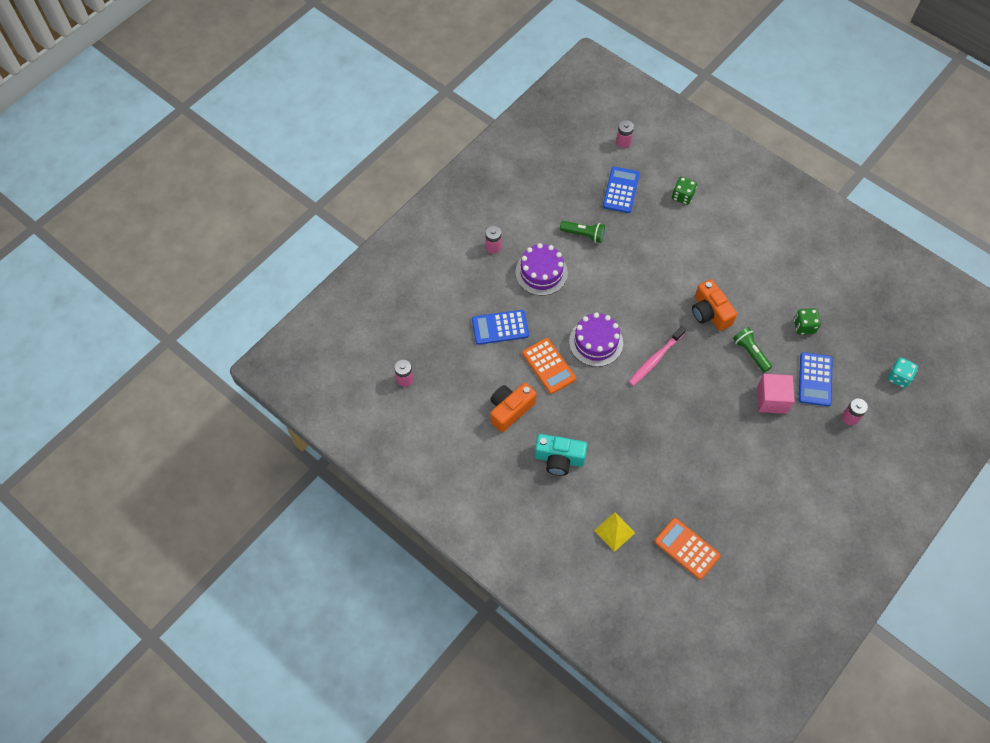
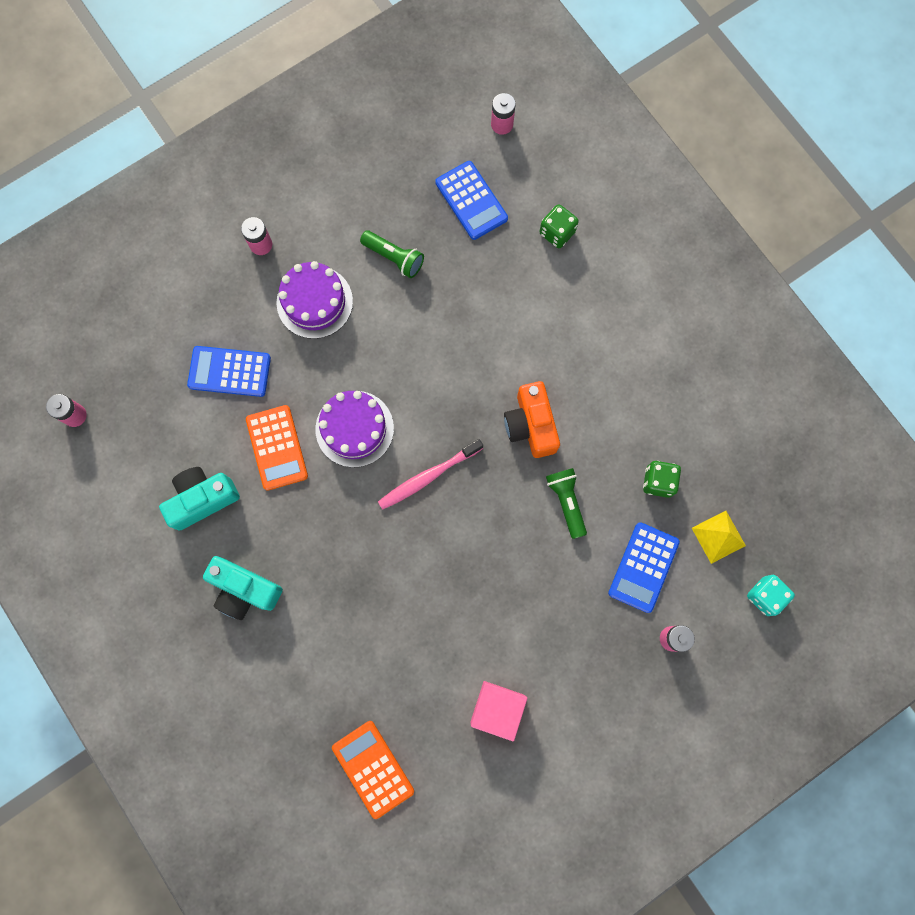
camera: 15 degrees right, 15 degrees up
(510, 410) = (202, 499): orange camera -> turquoise camera
(614, 531) = (283, 716): yellow pyramid -> yellow pyramid (718, 536)
(620, 190) = (471, 200): blue calculator -> blue calculator turned 120 degrees clockwise
(772, 399) = (570, 581): pink cube -> pink cube (497, 708)

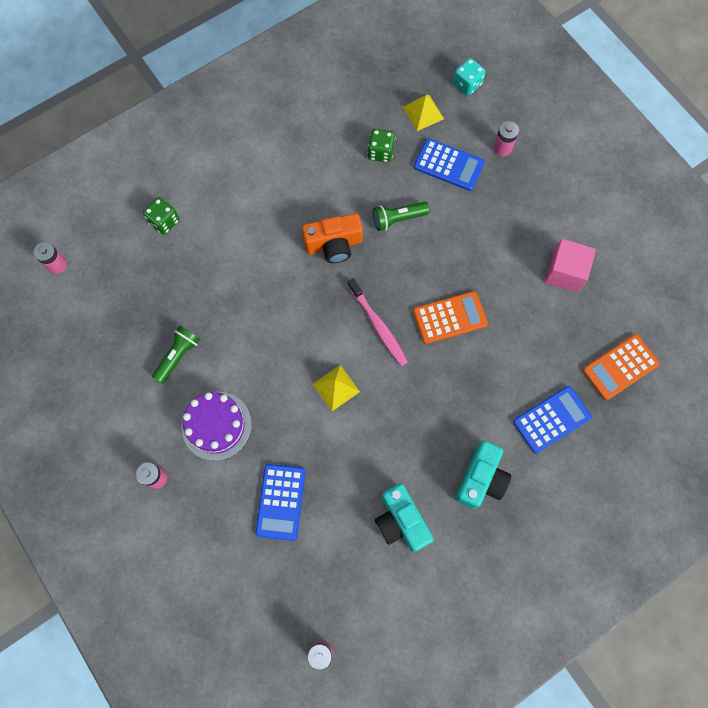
camera: 90 degrees left, 5 degrees down
(277, 447) = (353, 455): orange calculator -> orange calculator (449, 317)
(354, 429) = (336, 387): purple cake -> yellow pyramid
(471, 200) = (128, 290): blue calculator -> blue calculator (551, 419)

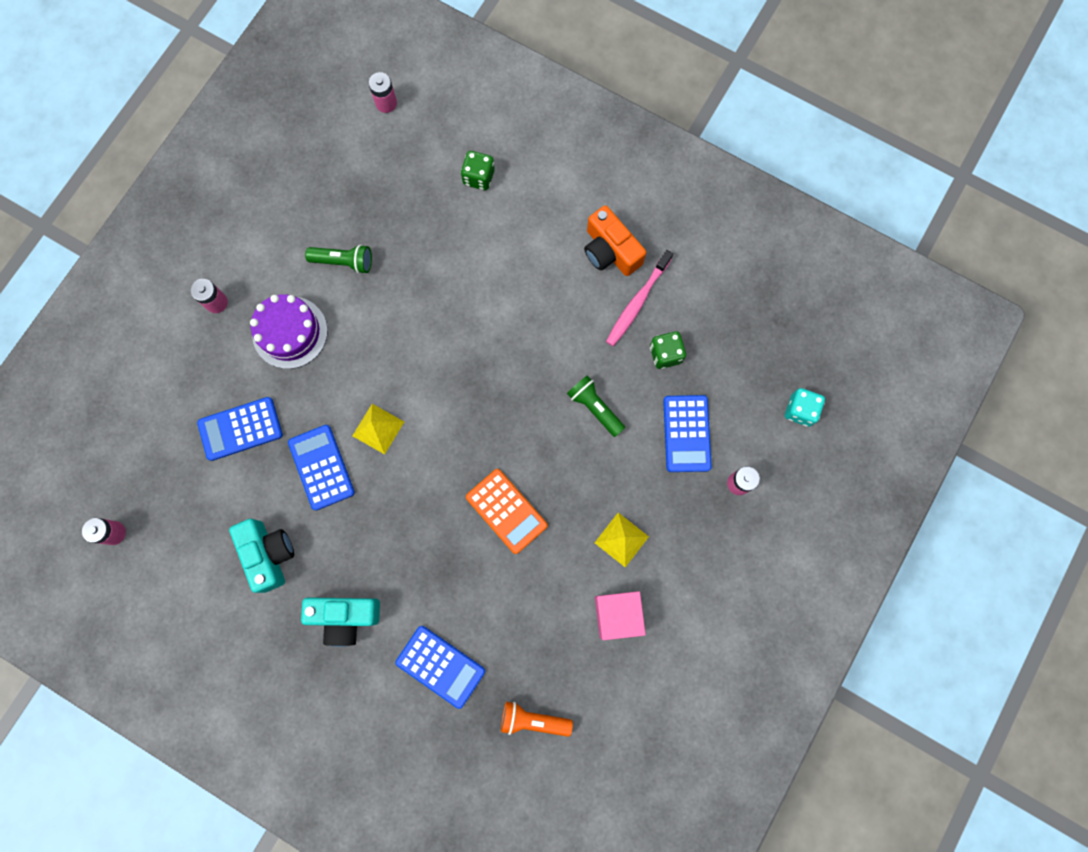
camera: 65 degrees right, 5 degrees up
(334, 244) = (533, 355): orange camera -> orange camera (610, 251)
(347, 447) = (321, 467): none -> blue calculator
(378, 326) = (463, 441): pink toothbrush -> pink toothbrush (637, 302)
(401, 521) = (268, 554): turquoise camera -> turquoise camera turned 120 degrees clockwise
(423, 113) = (738, 378): yellow pyramid -> yellow pyramid (621, 539)
(620, 367) = (533, 719): orange calculator -> orange flashlight

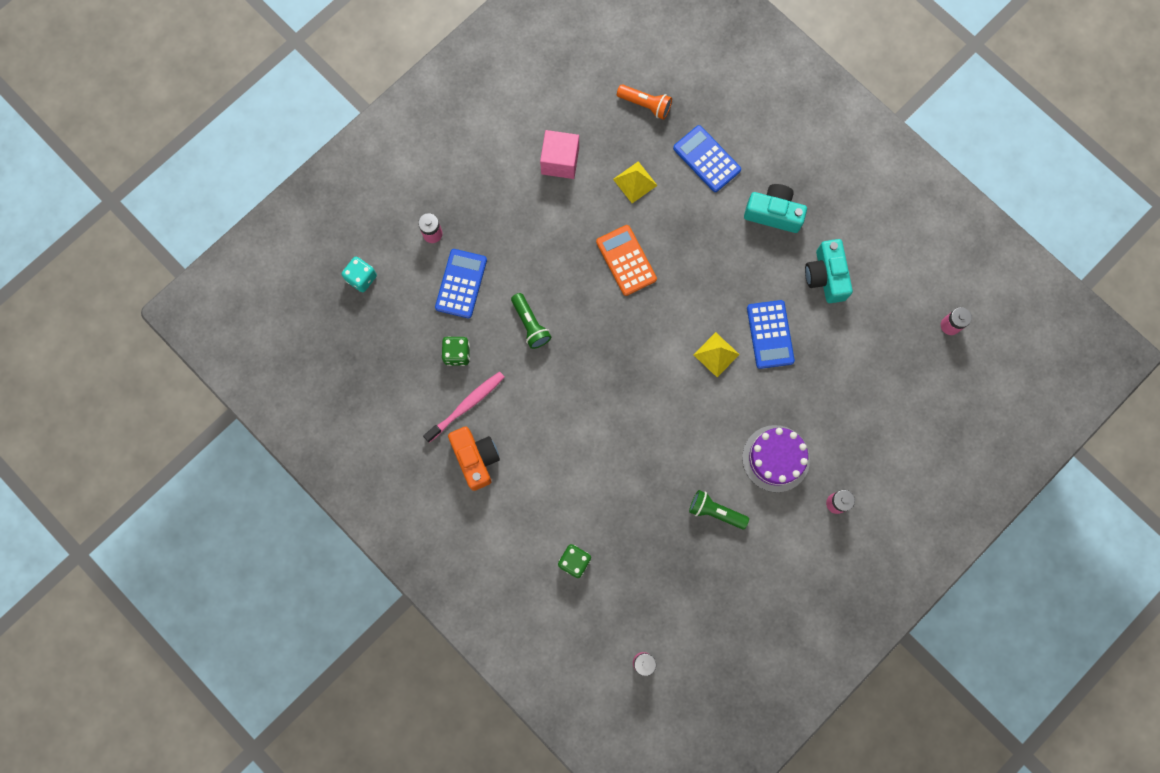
camera: 165 degrees left, 0 degrees up
(240, 429) = (832, 384): blue calculator -> none
(621, 539) = (540, 215): yellow pyramid -> yellow pyramid (635, 182)

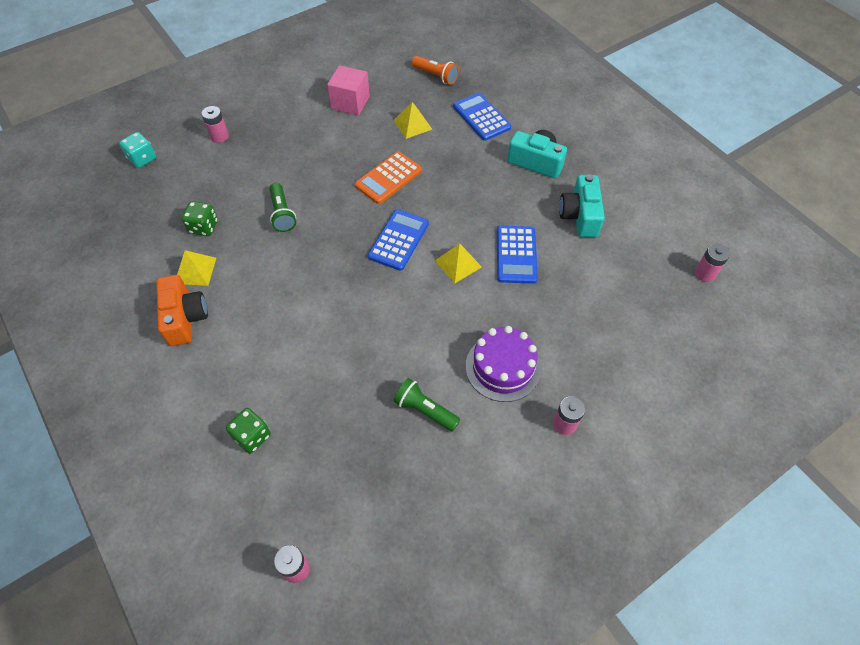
camera: 10 degrees right, 20 degrees down
(461, 283) = (230, 175): blue calculator -> blue calculator (398, 240)
(467, 405) = (195, 270): pink toothbrush -> yellow pyramid
(626, 260) = (388, 178): orange calculator -> orange calculator turned 120 degrees counterclockwise

